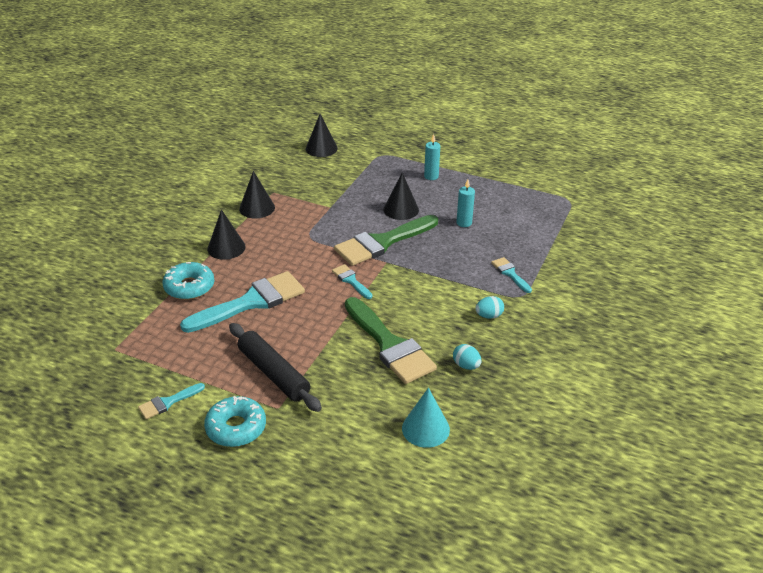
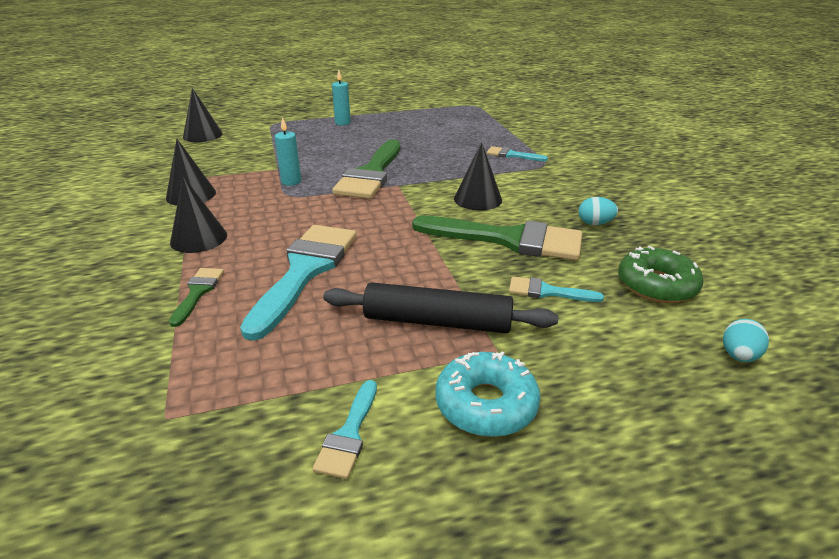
camera: 40 degrees left, 5 degrees down
(189, 287) = (198, 292): turquoise donut -> green brush
(351, 280) = (387, 210): turquoise brush -> turquoise brush (547, 292)
(401, 209) = (351, 149): black cone -> black cone (477, 199)
(425, 428) = (656, 285): turquoise cone -> green donut
(464, 223) = (420, 140): turquoise candle -> turquoise candle (291, 182)
(489, 316) = (547, 185): turquoise egg -> turquoise egg (738, 356)

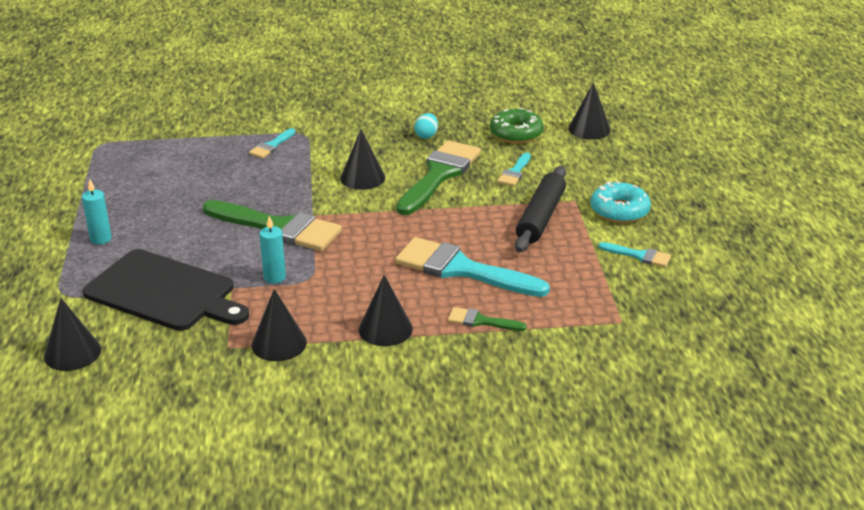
camera: 80 degrees left, 0 degrees up
(272, 149) = (164, 292): none -> black cutting board
(738, 356) = (589, 129): turquoise egg -> black cone

